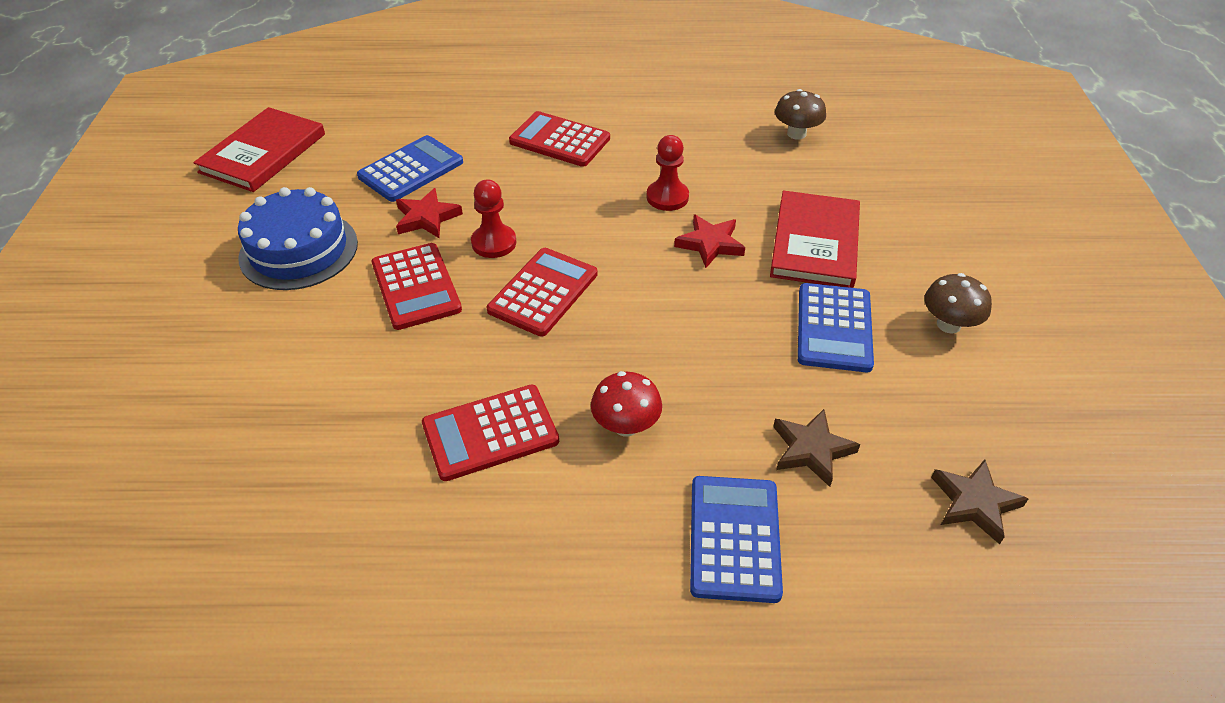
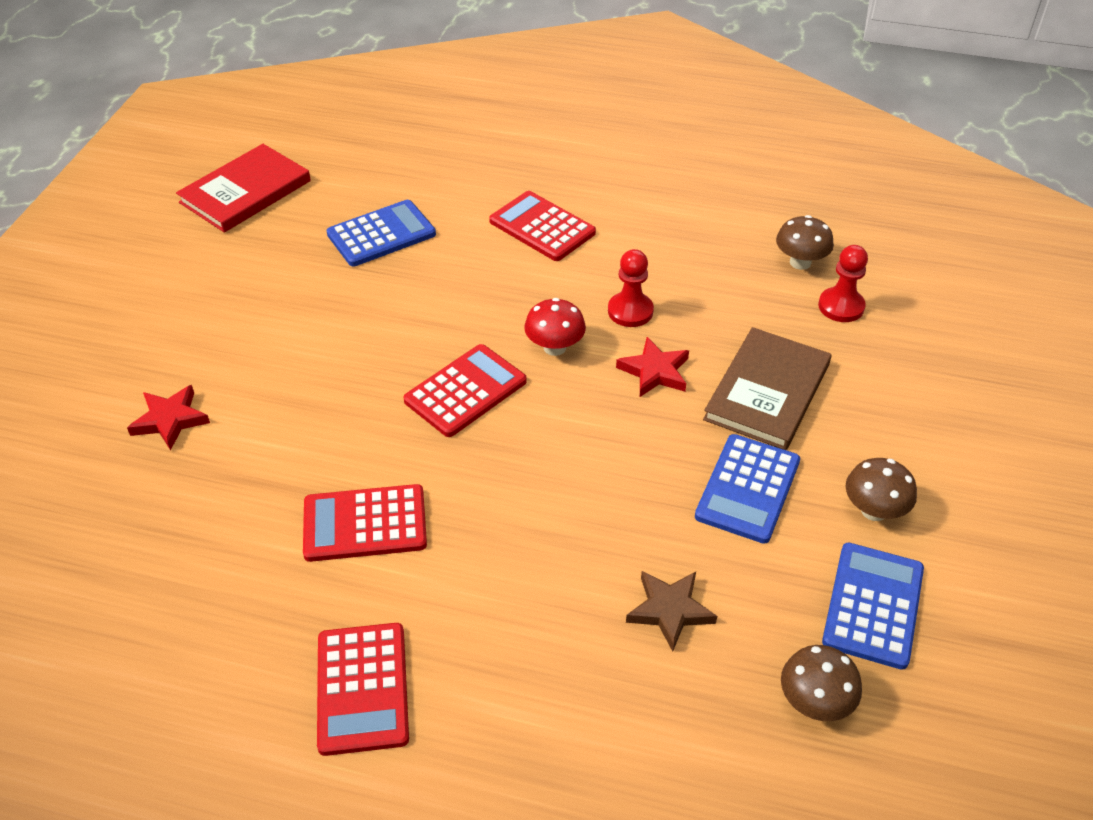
camera: 15 degrees right, 0 degrees up
(298, 250) = (248, 302): blue cake -> none
(416, 287) = (345, 361): red calculator -> red calculator (362, 688)
(426, 218) = (379, 290): red star -> red star (170, 420)
(494, 243) = (435, 329): red pawn -> red pawn (841, 306)
(626, 425) = (495, 545): red mushroom -> red mushroom (554, 347)
(734, 538) = (557, 679): blue calculator -> blue calculator (873, 605)
(814, 243) = (767, 391): red book -> brown book
(974, 503) = (814, 702): brown star -> brown mushroom

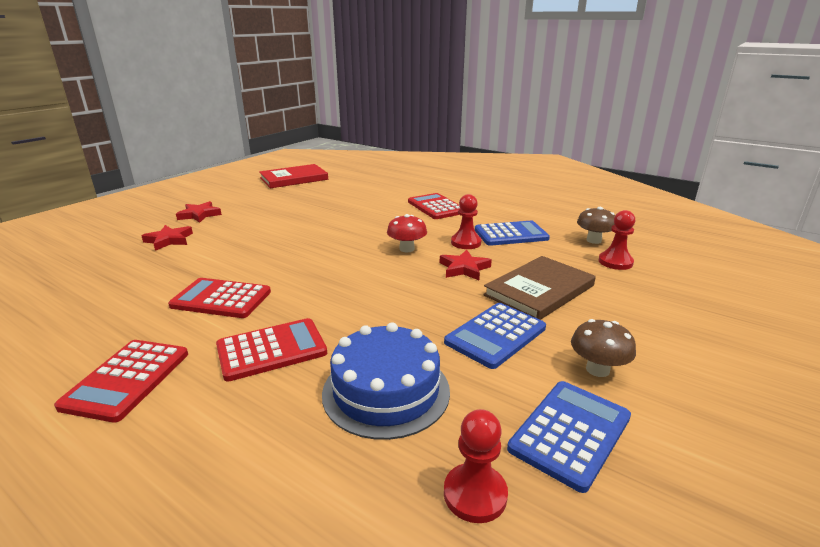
camera: 20 degrees right, 20 degrees down
(161, 341) = (199, 215): none -> red star
(381, 234) = (346, 198): blue calculator -> blue calculator (511, 234)
(465, 391) = (337, 257): red calculator -> red calculator (271, 350)
(669, 610) = (386, 391): brown star -> blue cake
(814, 702) = (475, 494): brown mushroom -> red pawn

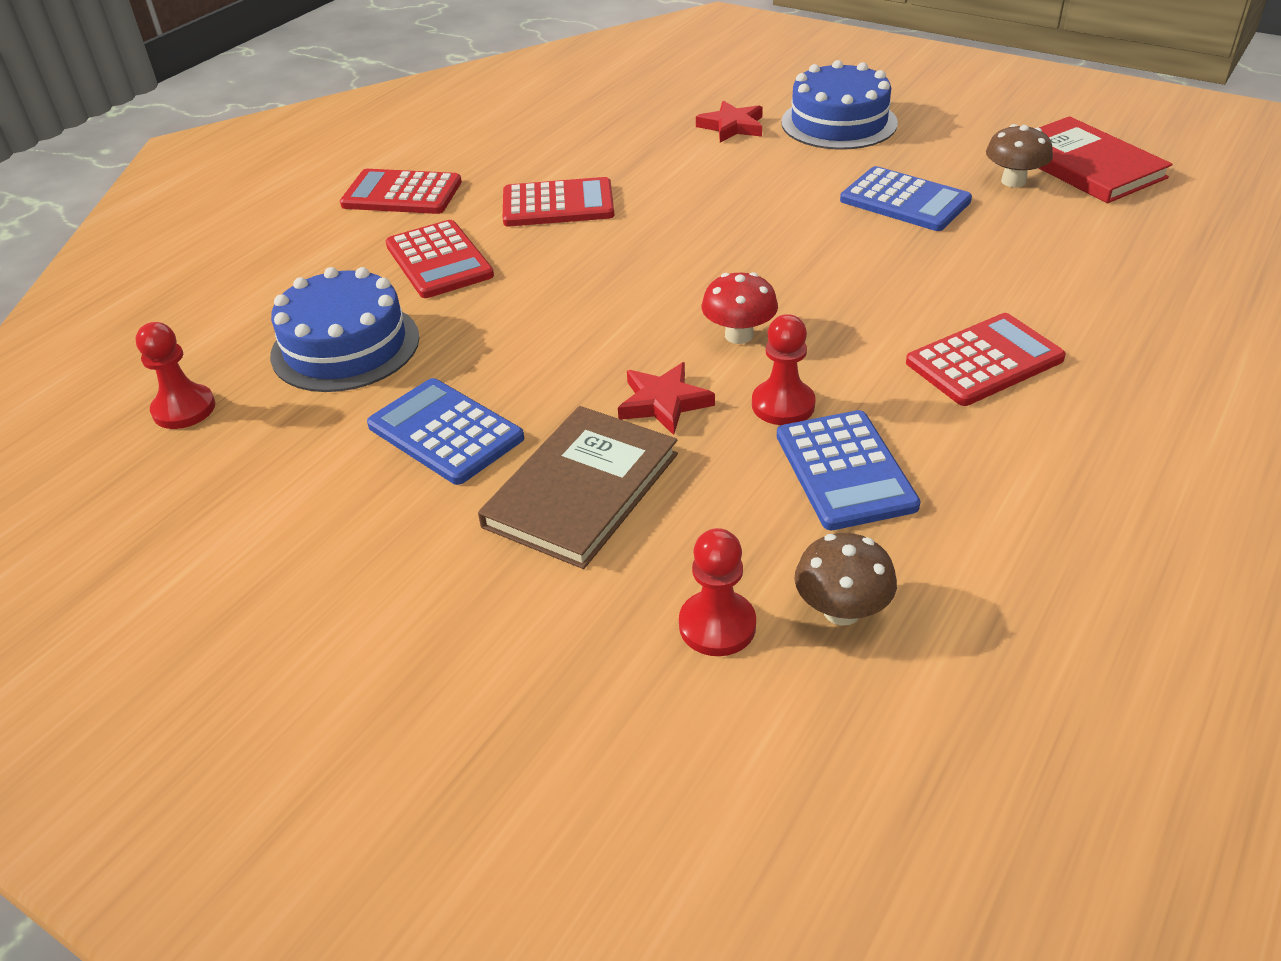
camera: 90 degrees right, 15 degrees up
(199, 215) = (839, 123): red star -> blue cake
(221, 299) = (558, 204): red calculator -> red calculator turned 75 degrees clockwise
(539, 290) = (582, 490): brown book -> brown book turned 75 degrees clockwise
(570, 433) = (237, 482): blue calculator -> blue calculator (905, 201)
(597, 369) = (345, 526): brown mushroom -> brown mushroom (1013, 181)

